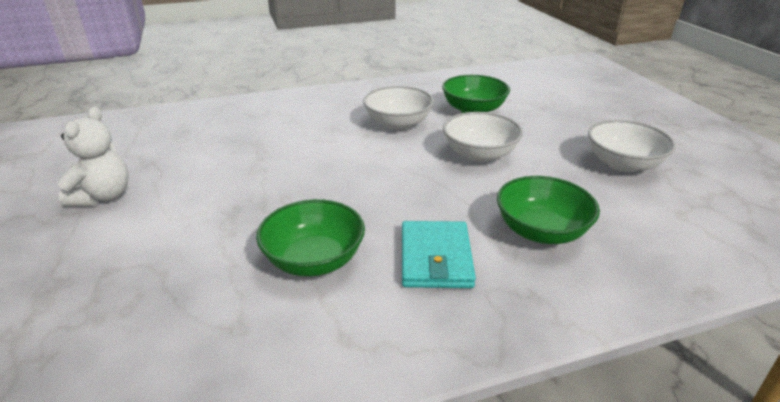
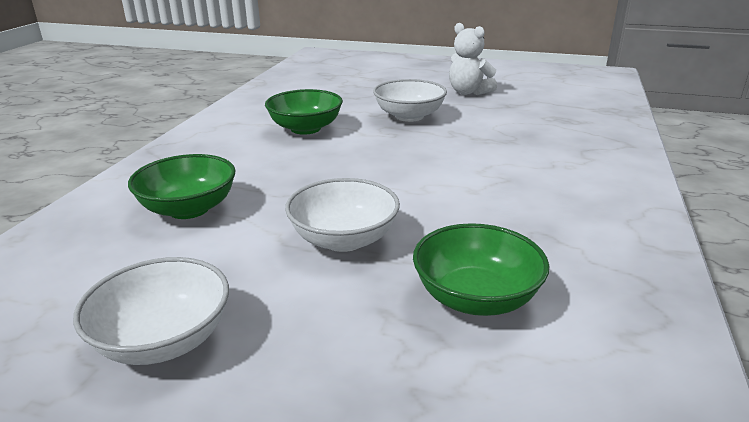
camera: 125 degrees right, 5 degrees down
(398, 123) = (485, 219): white bowl -> white bowl (409, 116)
(435, 258) = (242, 160): turquoise wallet -> none

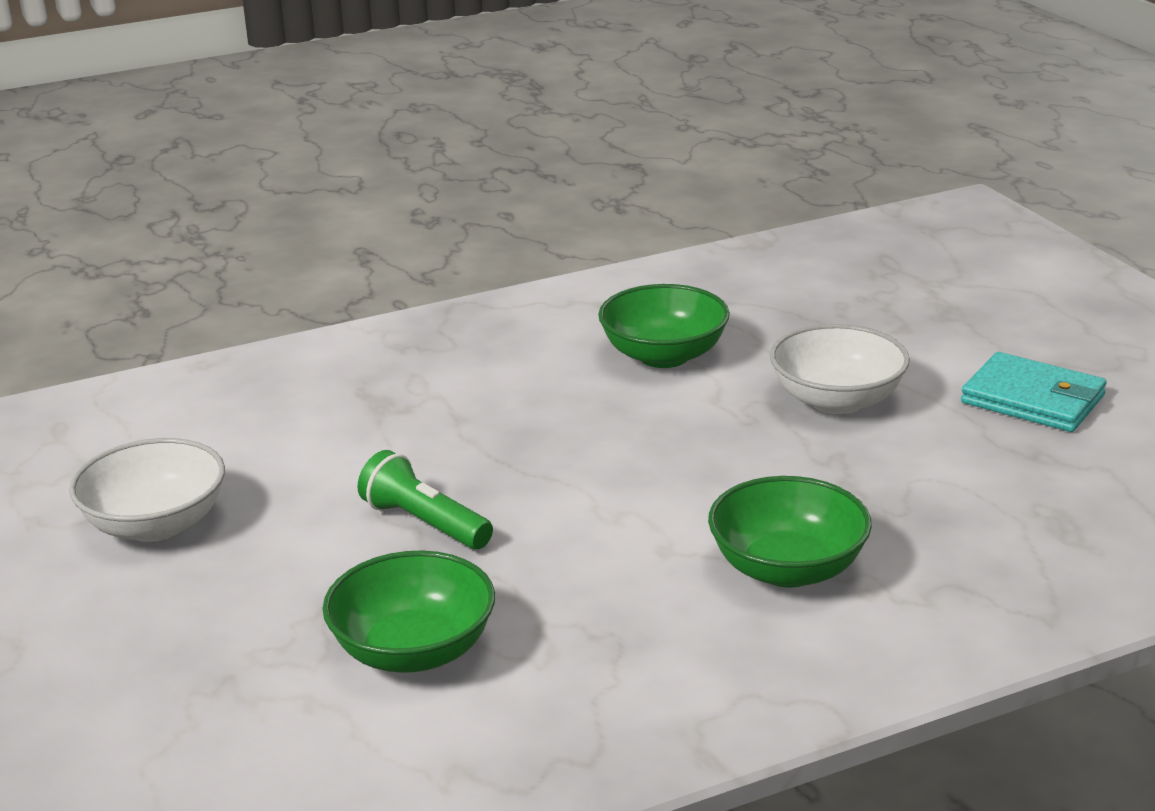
camera: 50 degrees right, 0 degrees up
(189, 209) = (363, 407): green bowl -> green bowl (787, 568)
(344, 239) = (425, 523): white bowl -> green flashlight
(468, 92) = (1033, 399): white teddy bear -> turquoise wallet

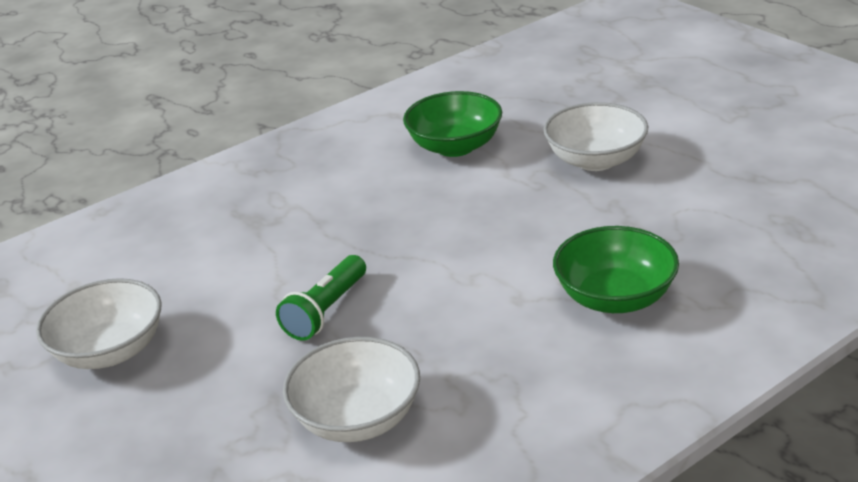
camera: 10 degrees left, 5 degrees up
(414, 651) = (357, 418): green bowl -> white bowl
(425, 523) = (326, 311): green flashlight -> green flashlight turned 90 degrees counterclockwise
(1033, 399) = (733, 136): turquoise wallet -> none

